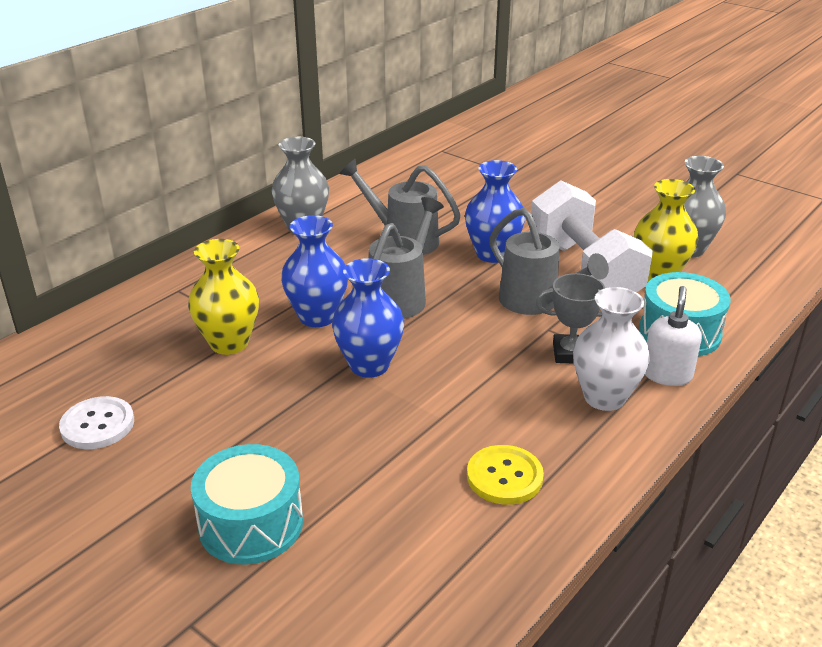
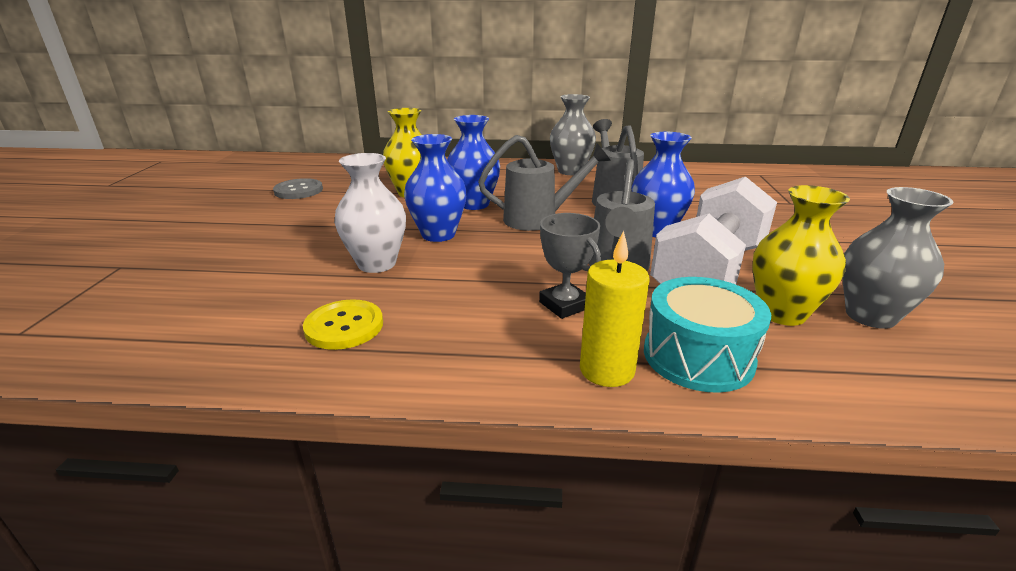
camera: 55 degrees right, 5 degrees down
(97, 425) = (298, 190): white button -> grey button
(251, 524) = (227, 253): turquoise drum -> none
(604, 397) = (516, 343): white vase -> white vase (377, 264)
(667, 374) = (607, 370): white soap dispenser -> yellow candle

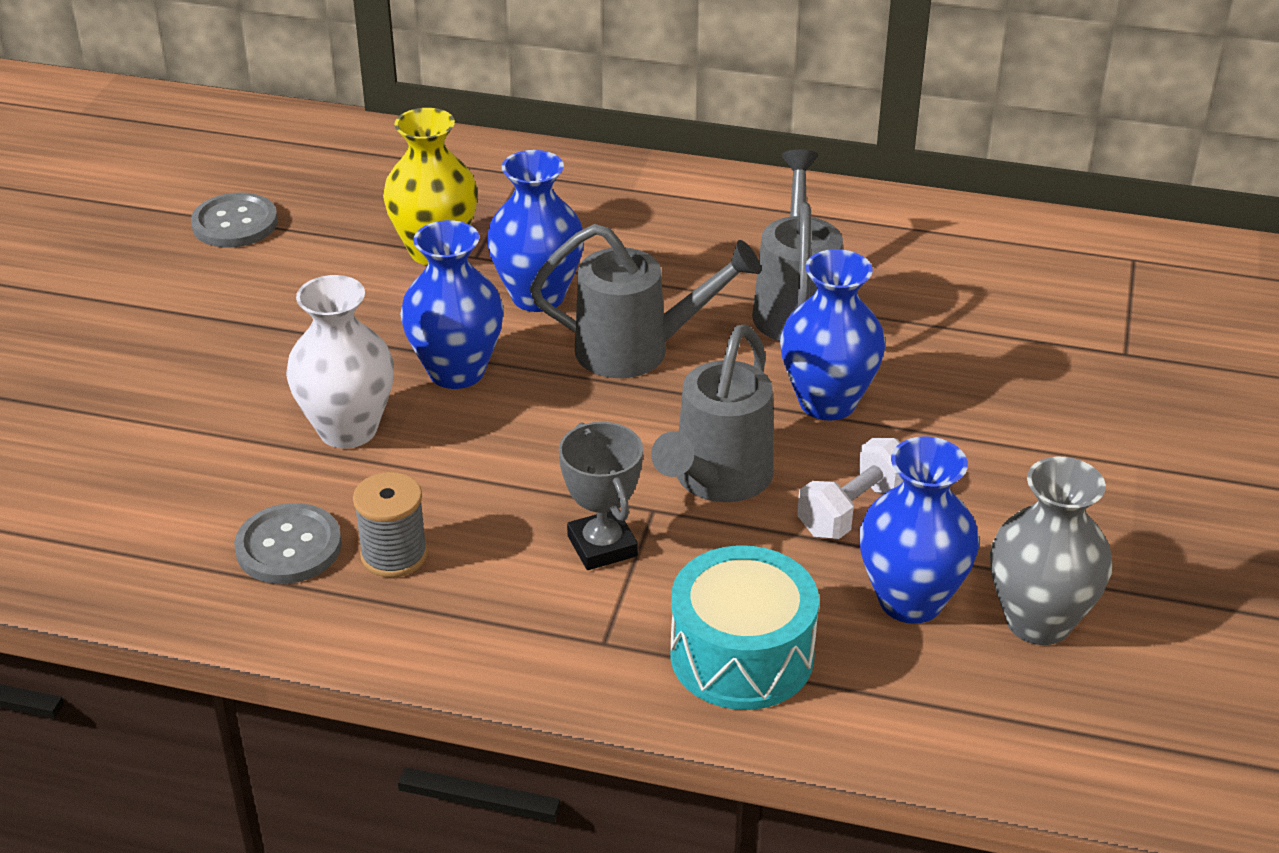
camera: 10 degrees right, 10 degrees up
(344, 326) = (289, 547): yellow button -> grey button
(422, 323) = (394, 555): none -> grey spool
(570, 171) = (755, 210): grey vase -> none
(607, 370) = (611, 659): yellow candle -> none
(708, 273) = (853, 510): white dumbbell -> white dumbbell, size x0.48
(782, 313) = (910, 600): yellow vase -> blue vase

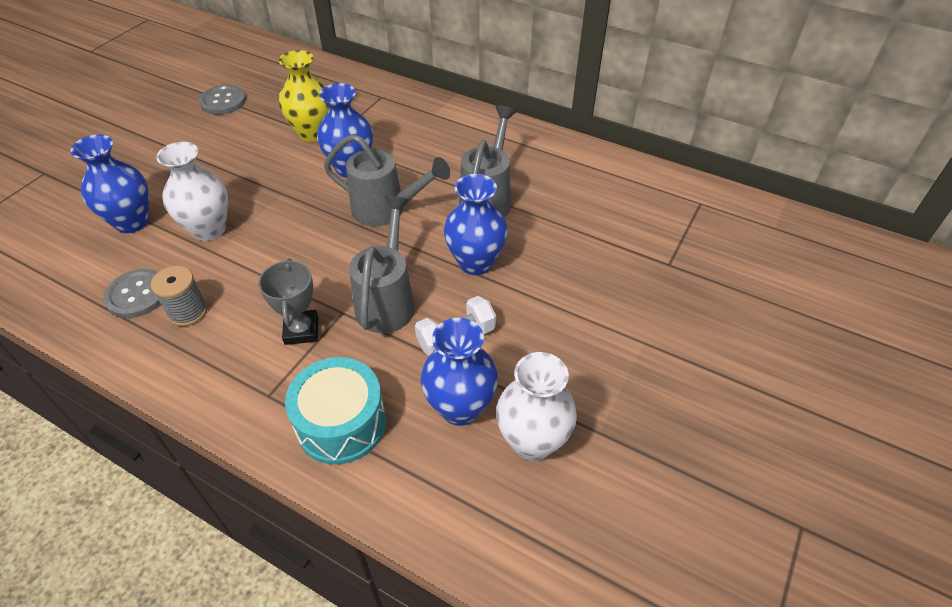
camera: 15 degrees right, 10 degrees up
(456, 371) = (284, 205): blue vase -> blue vase (132, 222)
(717, 480) = (387, 301): grey watering can -> grey watering can turned 150 degrees clockwise
(1038, 621) = (532, 441): grey vase -> white vase

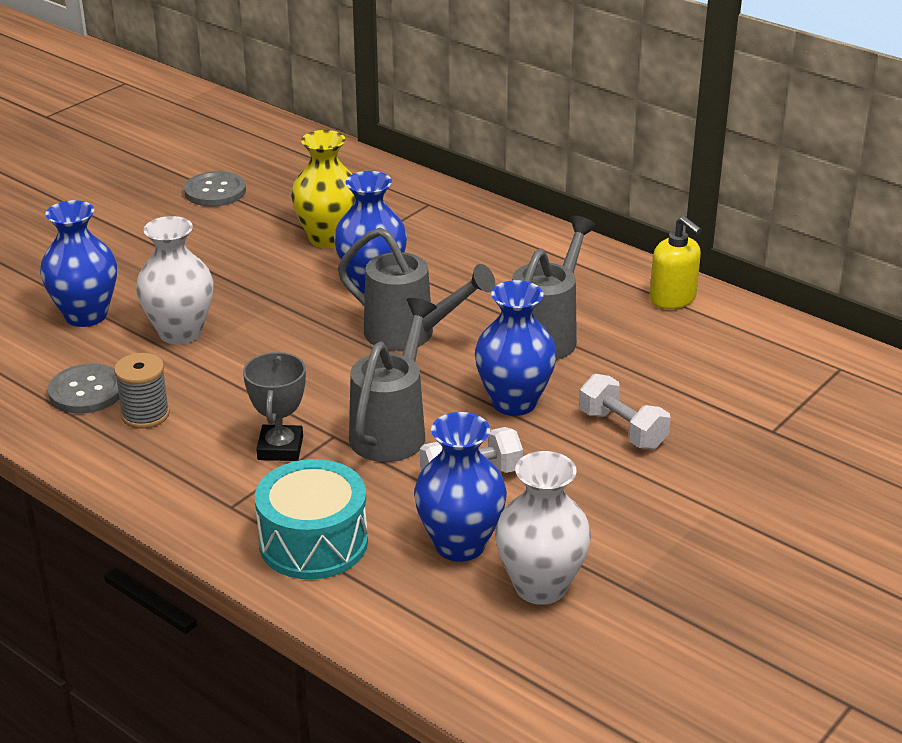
camera: 10 degrees right, 15 degrees down
(561, 277) = (622, 429): none -> white dumbbell
(570, 157) = (673, 299): none -> yellow soap dispenser

